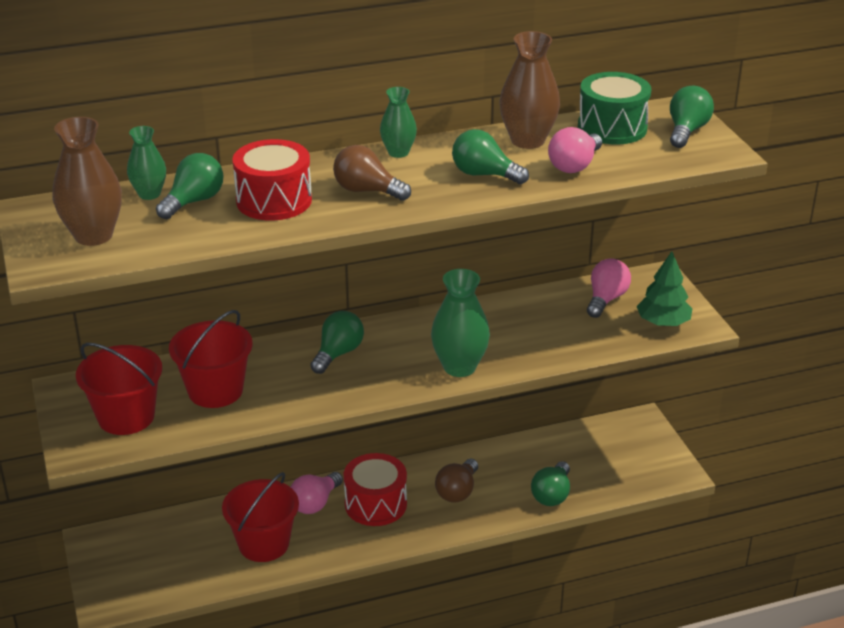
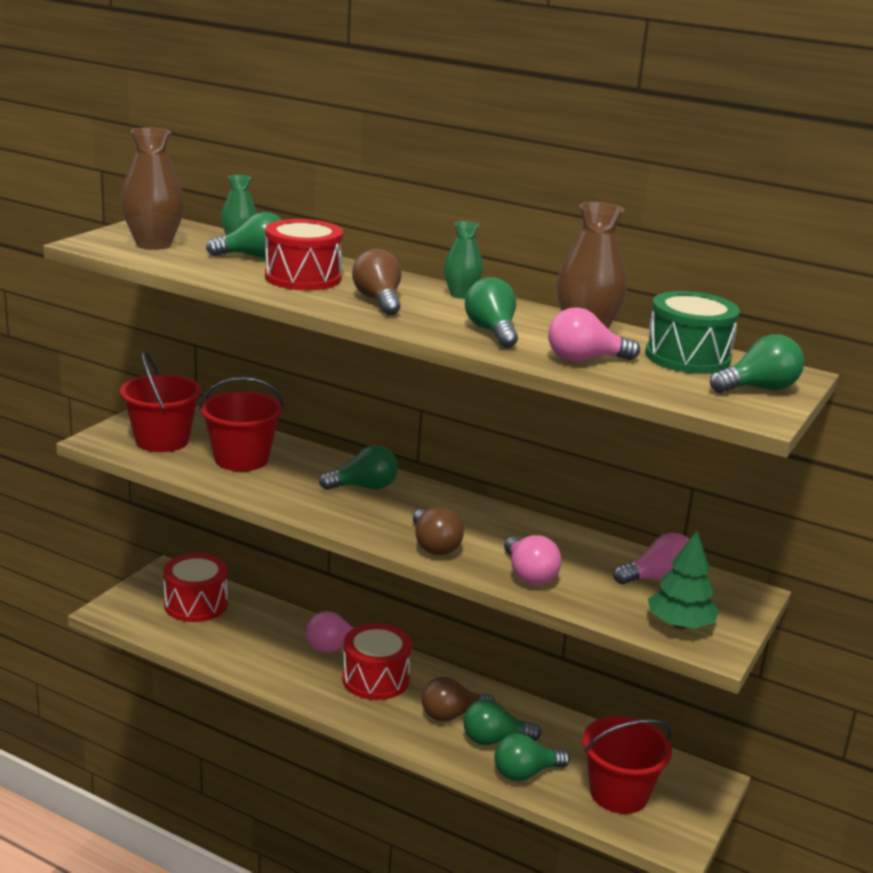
camera: 45 degrees right, 10 degrees down
(162, 547) = (196, 604): none -> red drum
(263, 544) = (257, 647): red bucket -> red bucket (619, 793)
(459, 367) = (434, 546): green vase -> brown light bulb
(505, 487) = (494, 740): none -> green light bulb
(542, 348) = (528, 575): none -> pink light bulb

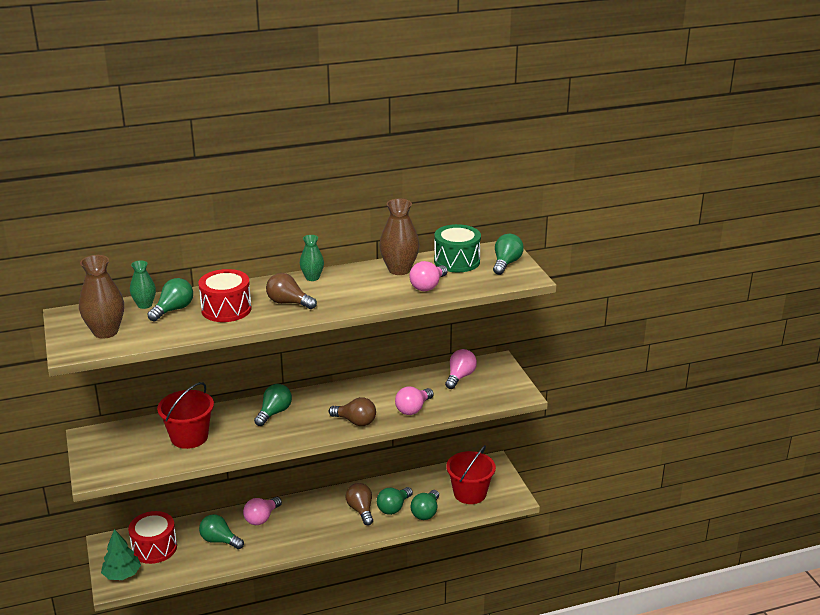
camera: 45 degrees left, 5 degrees up
(162, 440) = (128, 454): red bucket -> none
(375, 679) = (303, 519): red drum -> none
(451, 715) = (361, 510): brown light bulb -> brown light bulb turned 135 degrees clockwise
(492, 331) = (367, 292): green light bulb -> green light bulb (219, 540)
(528, 575) = (413, 409): pink light bulb -> pink light bulb turned 105 degrees clockwise
(679, 624) = (497, 392): green tree -> green tree (122, 574)

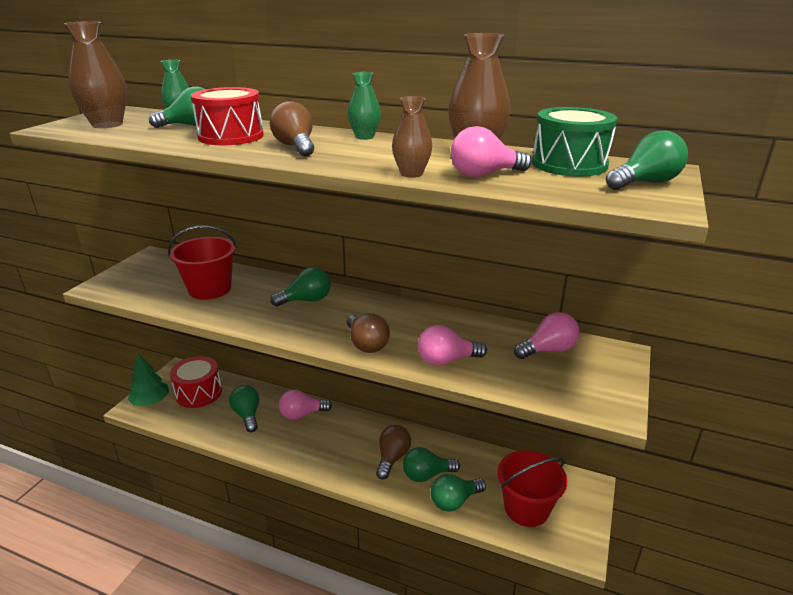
camera: 40 degrees right, 0 degrees up
(392, 300) = (411, 174): none -> brown vase

